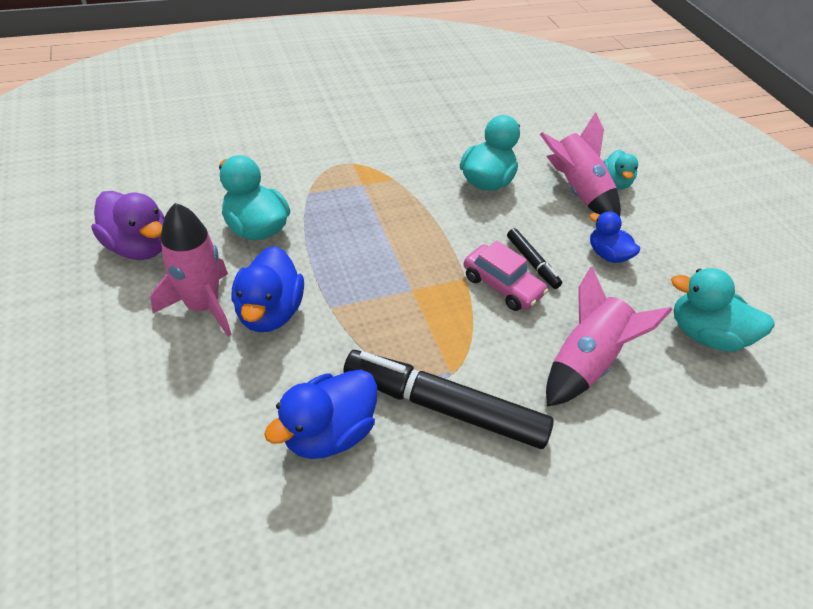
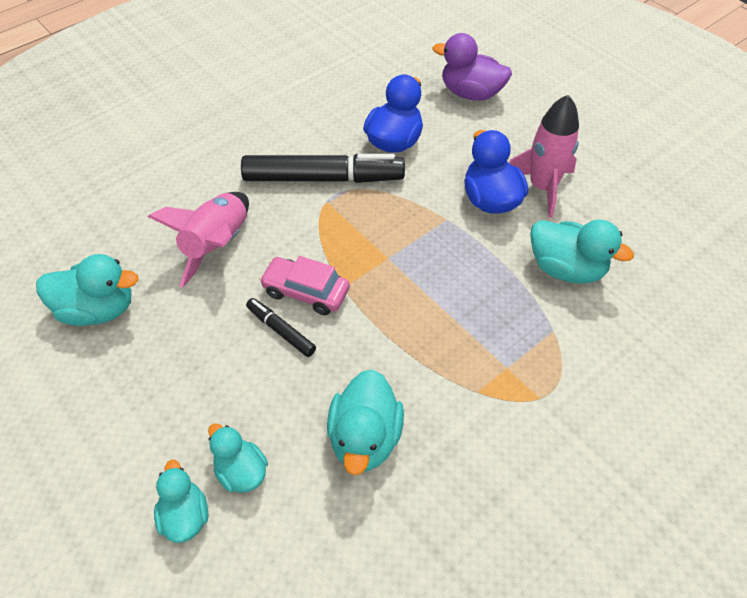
camera: 165 degrees right, 5 degrees up
(139, 246) = (639, 215): purple duck -> purple duck (471, 93)
(576, 191) = (241, 471): pink rocket -> turquoise duck
(607, 254) = (197, 374): blue duck -> none

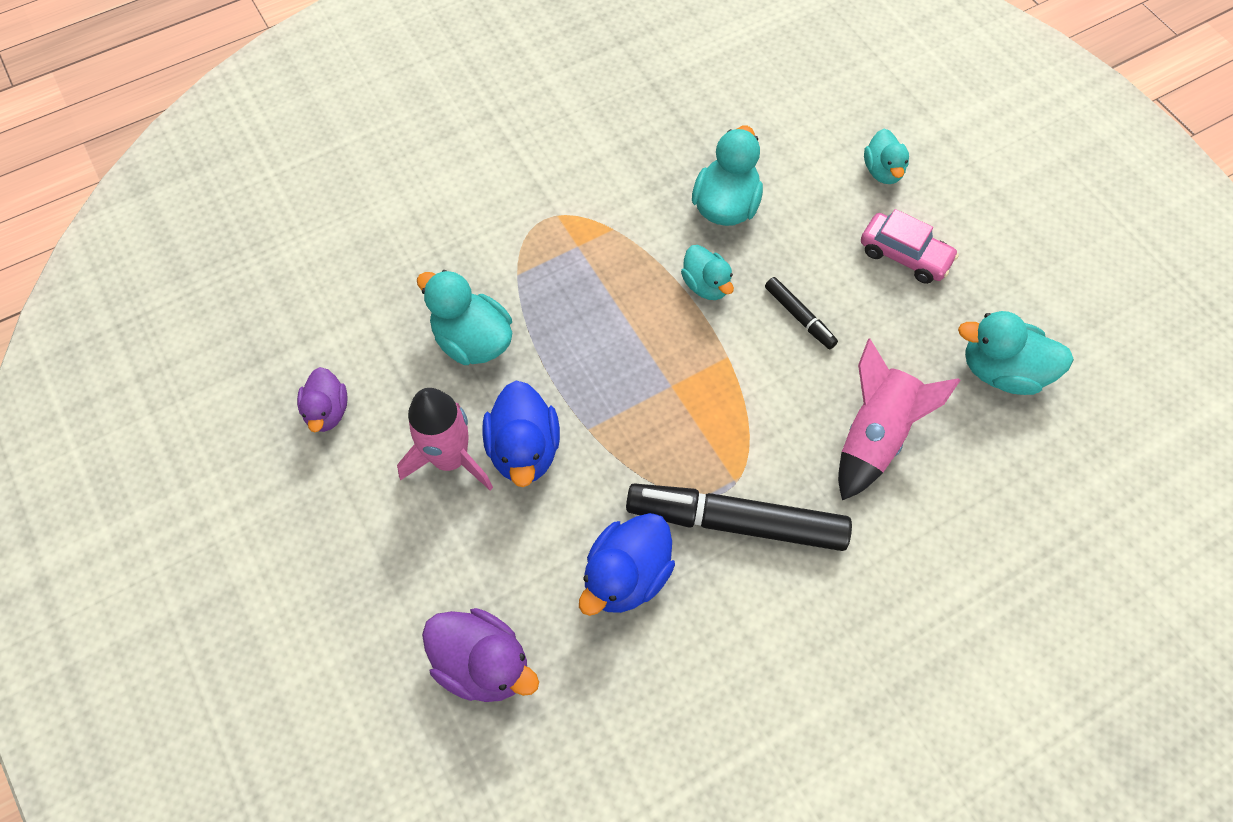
camera: 170 degrees left, 10 degrees up
(241, 471) = (837, 196): turquoise duck -> turquoise duck (706, 285)
(306, 292) = (770, 357): pink car -> pink car (904, 255)
(651, 203) = (327, 411): none -> purple duck

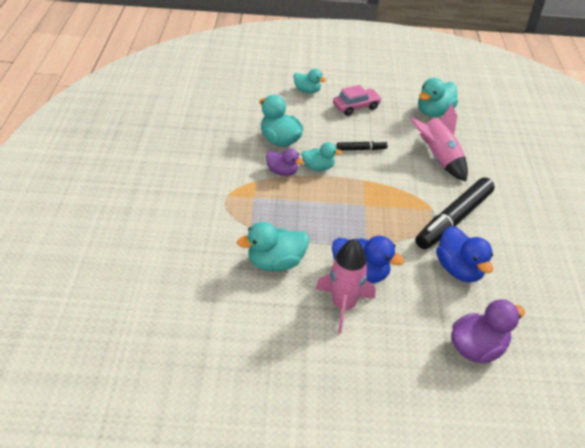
camera: 60 degrees left, 20 degrees down
(327, 411) = (268, 347): purple duck -> purple duck (282, 172)

